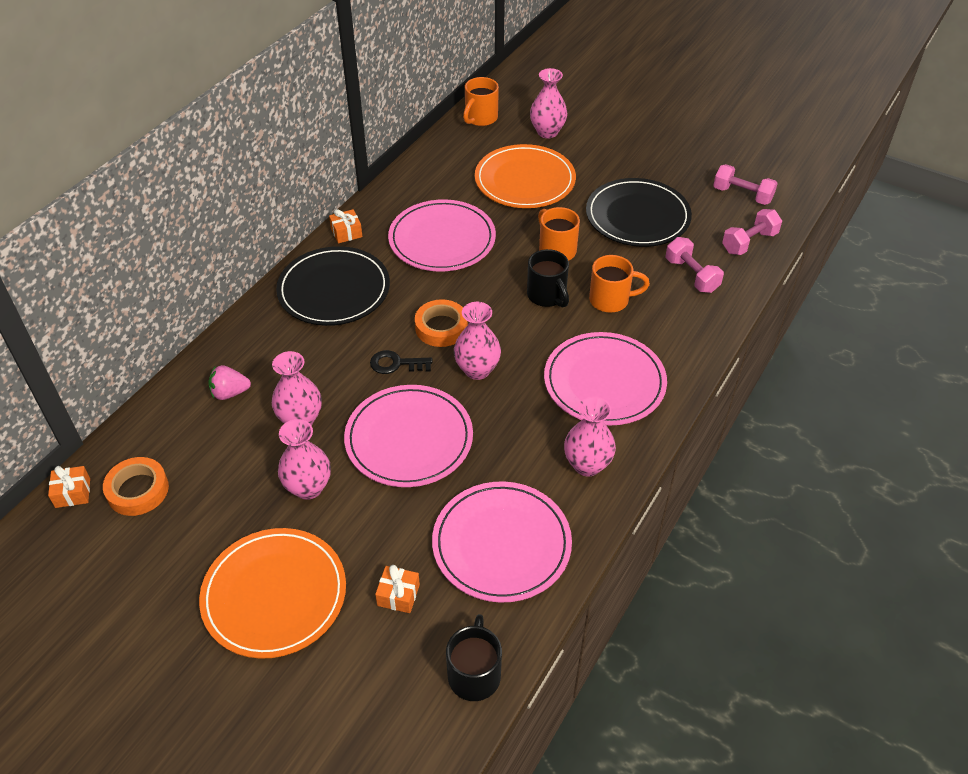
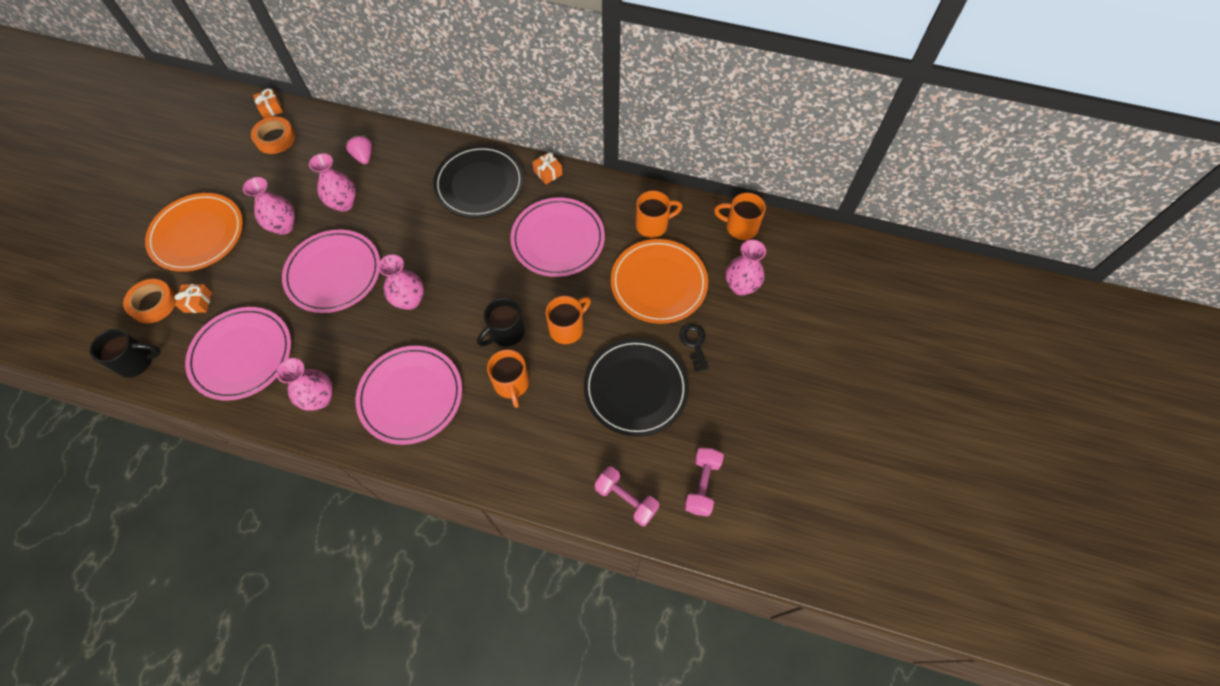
camera: 75 degrees right, 15 degrees up
(396, 364) = (407, 245): black key -> black key (694, 344)
(441, 327) = (452, 265): orange tape -> orange tape (153, 303)
(453, 171) = (653, 225): none -> orange mug
(691, 275) = (562, 449): pink dumbbell -> none

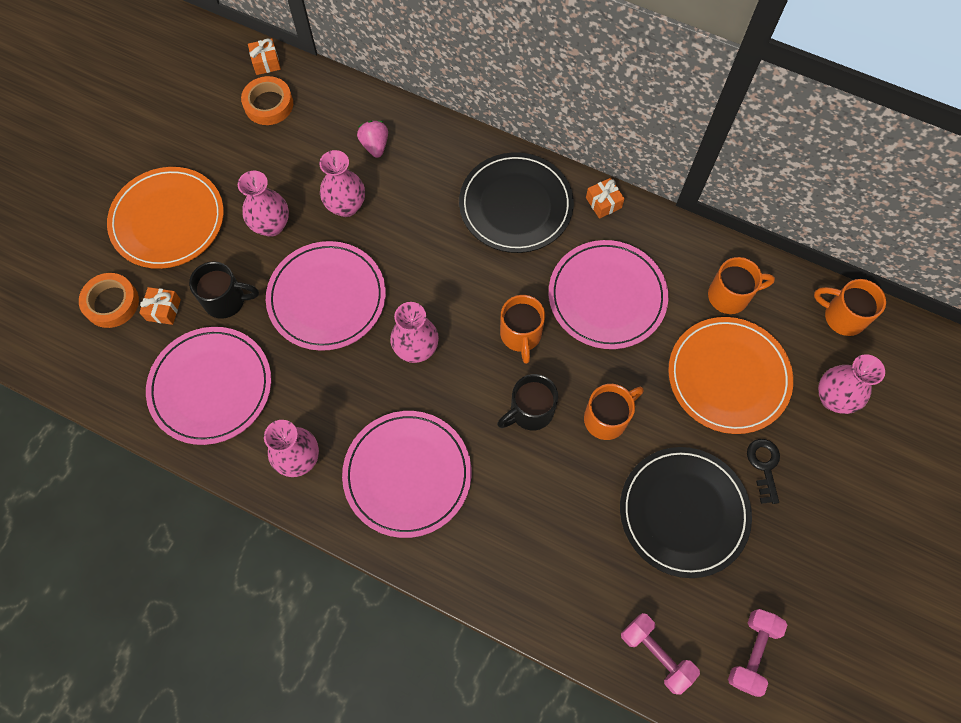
camera: 10 degrees right, 5 degrees up
(137, 361) = (89, 375): black mug -> black mug (226, 300)
(511, 384) = (531, 480): orange mug -> orange mug (521, 335)

